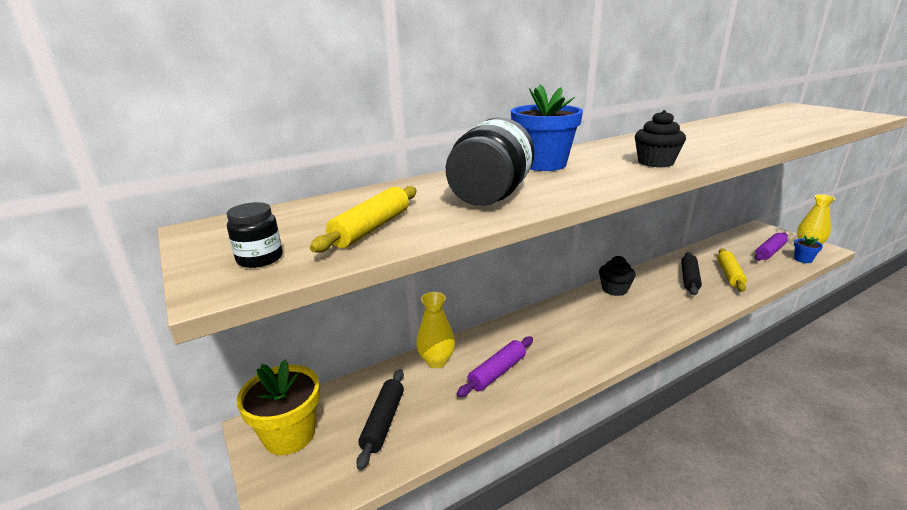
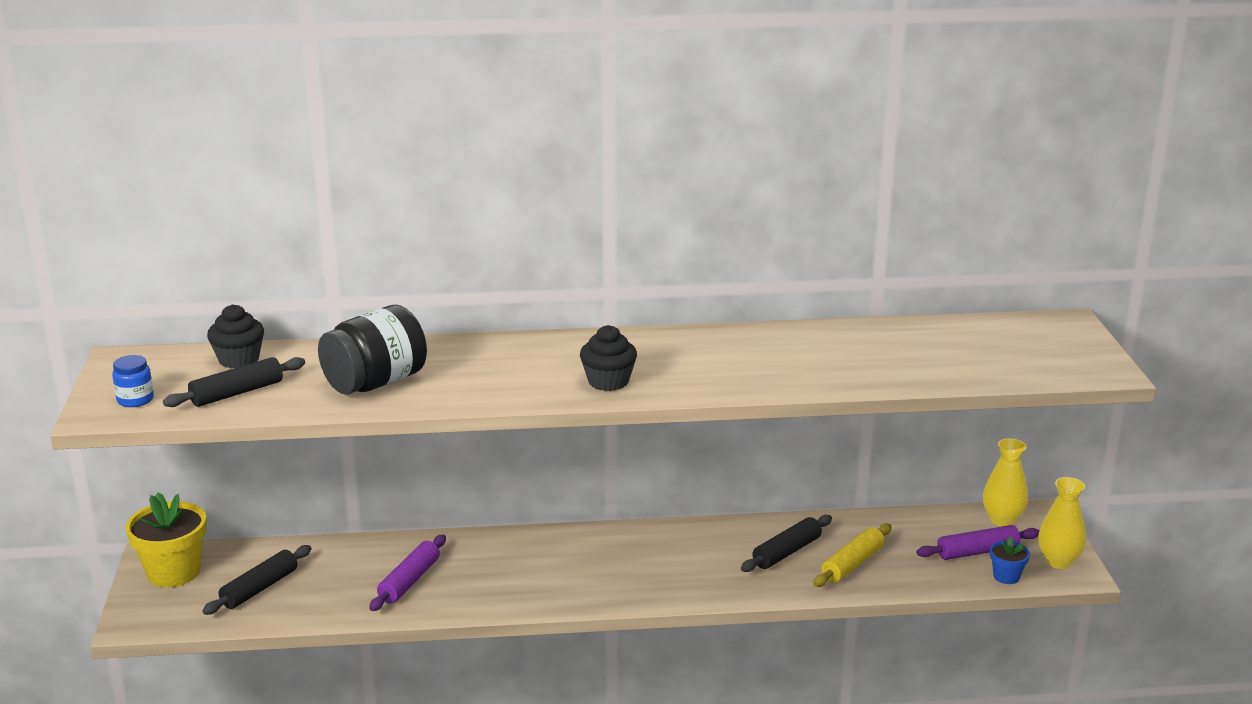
camera: 25 degrees right, 0 degrees up
(260, 259) = (135, 400): black jar -> blue jar
(372, 228) = (237, 393): yellow rolling pin -> black rolling pin
(436, 361) = (361, 551): yellow vase -> yellow vase (1002, 520)
(497, 372) = (409, 581): purple rolling pin -> purple rolling pin turned 45 degrees counterclockwise
(543, 164) = (493, 353): blue flower pot -> none
(614, 289) = (663, 536): black cupcake -> black cupcake (239, 359)

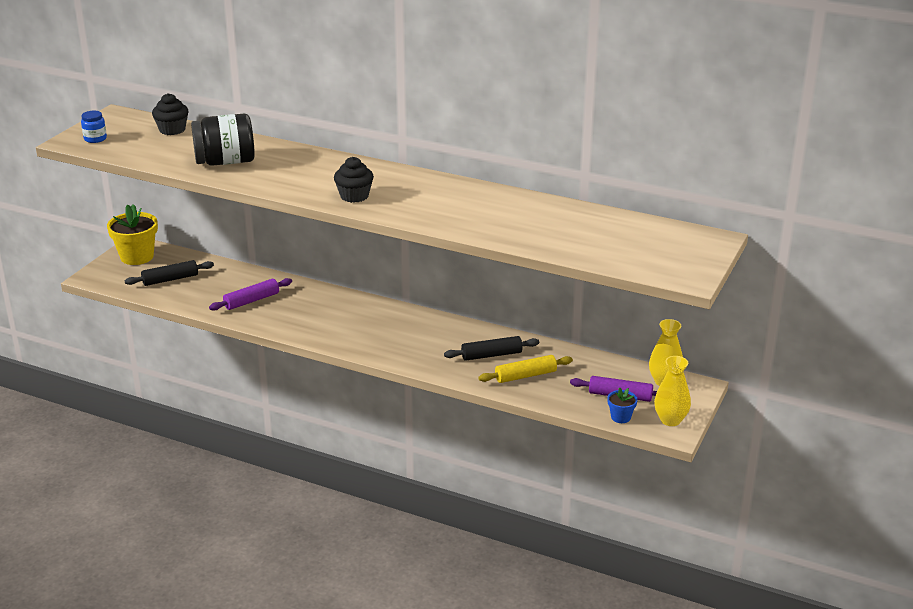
camera: 30 degrees right, 5 degrees up
(237, 393) = (148, 148): black rolling pin -> none

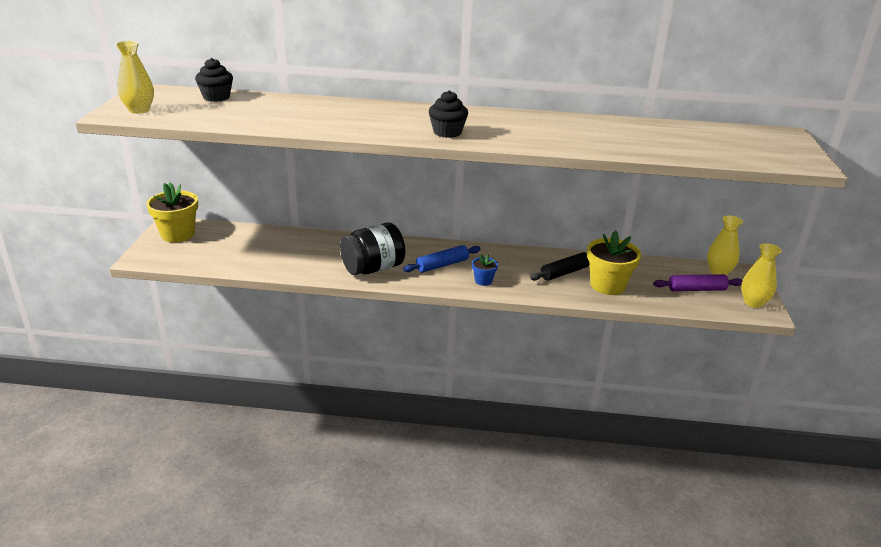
camera: 20 degrees left, 0 degrees up
(95, 139) = (139, 110): blue jar -> yellow vase
(170, 279) = (224, 250): black rolling pin -> none
(225, 162) = (294, 117): black jar -> black jar (373, 268)
(251, 300) = (316, 258): purple rolling pin -> none
(370, 327) = (442, 265): none -> blue rolling pin
(525, 376) = (607, 285): yellow rolling pin -> yellow flower pot
(620, 417) = (714, 307): blue flower pot -> blue flower pot (483, 281)

